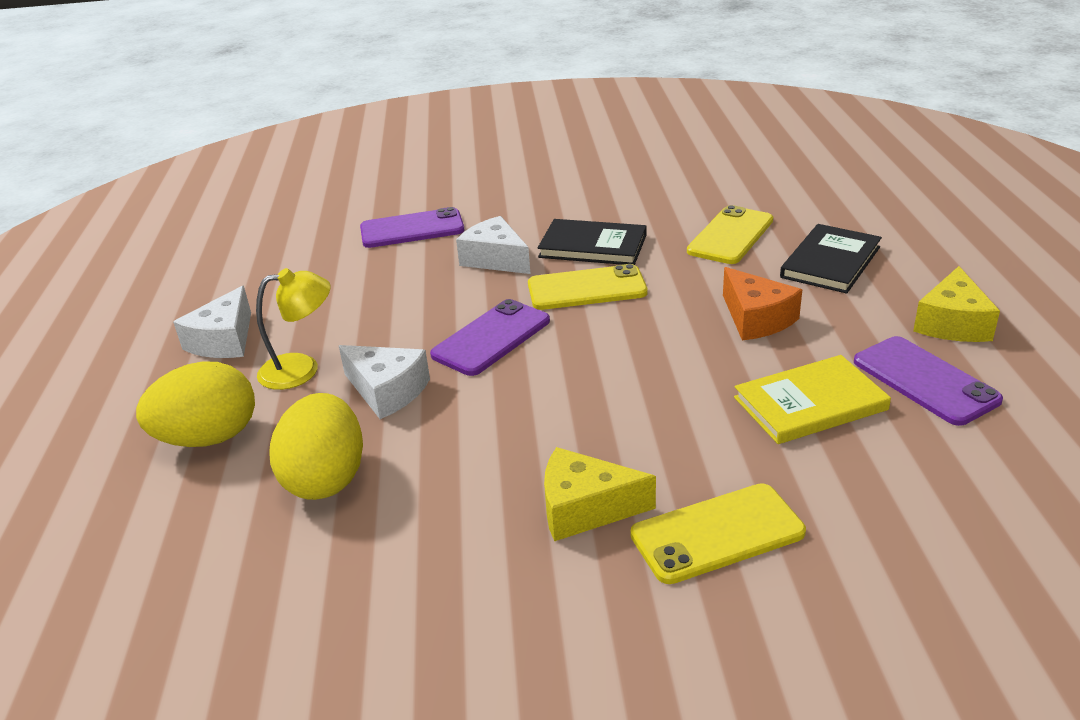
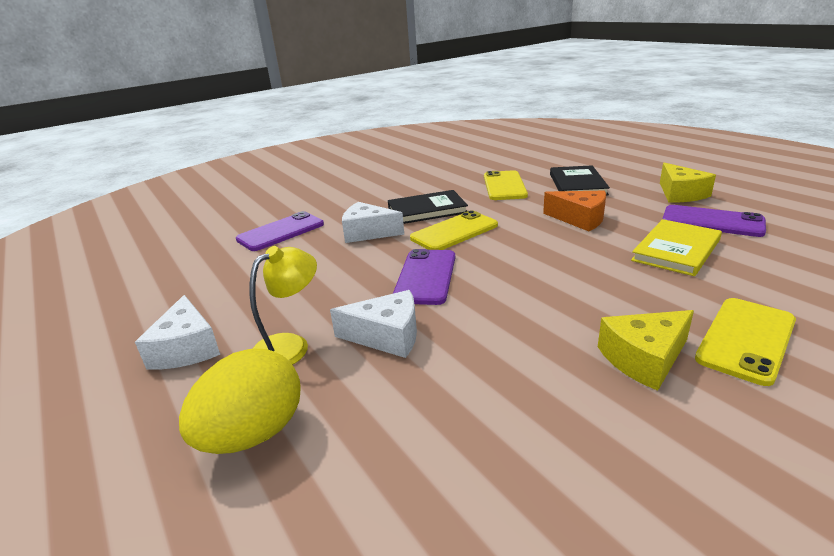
camera: 30 degrees left, 5 degrees down
(326, 479) = (414, 422): yellow egg -> none

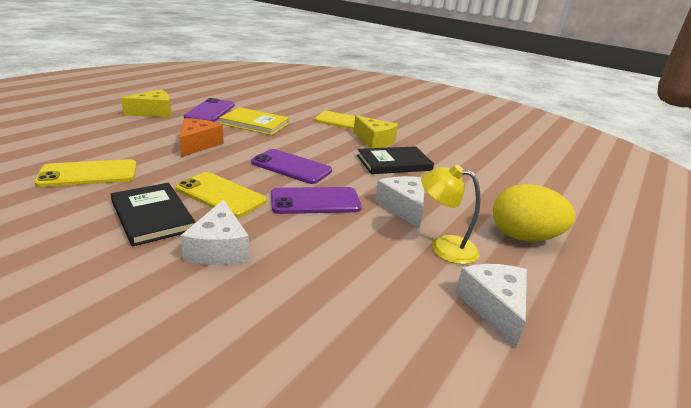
camera: 115 degrees left, 0 degrees up
(186, 348) = (494, 307): white cheese -> white cheese turned 60 degrees counterclockwise
(281, 232) = (210, 338): purple phone -> purple phone (291, 167)
(577, 184) = (107, 141): black book -> black book (394, 163)

